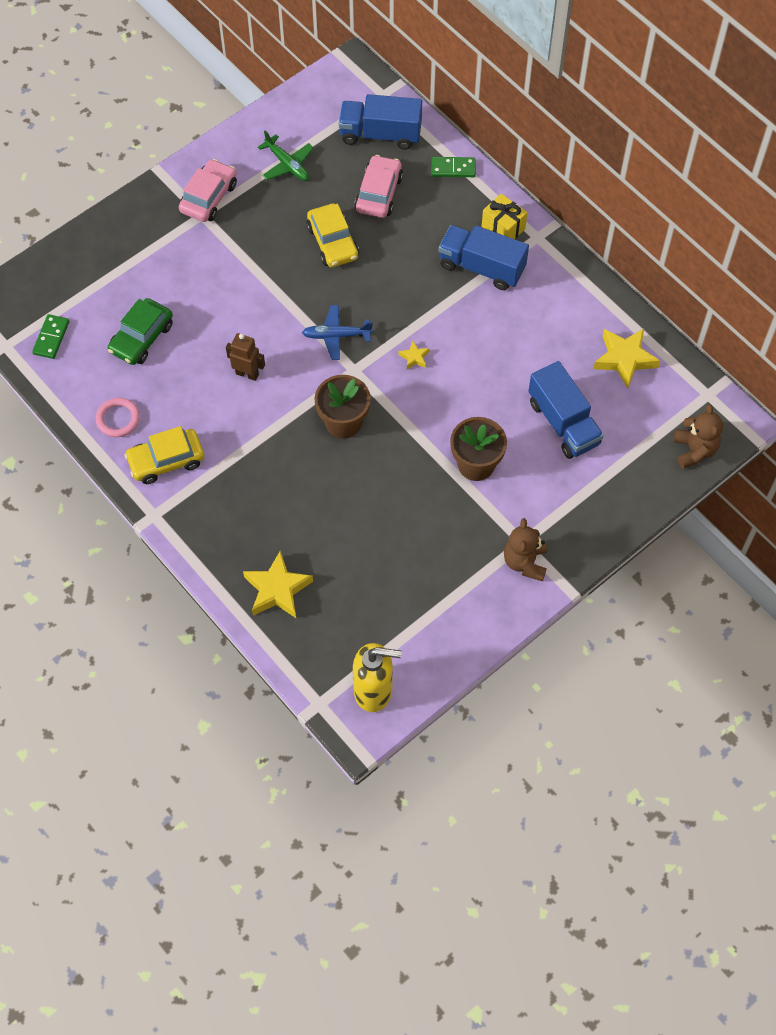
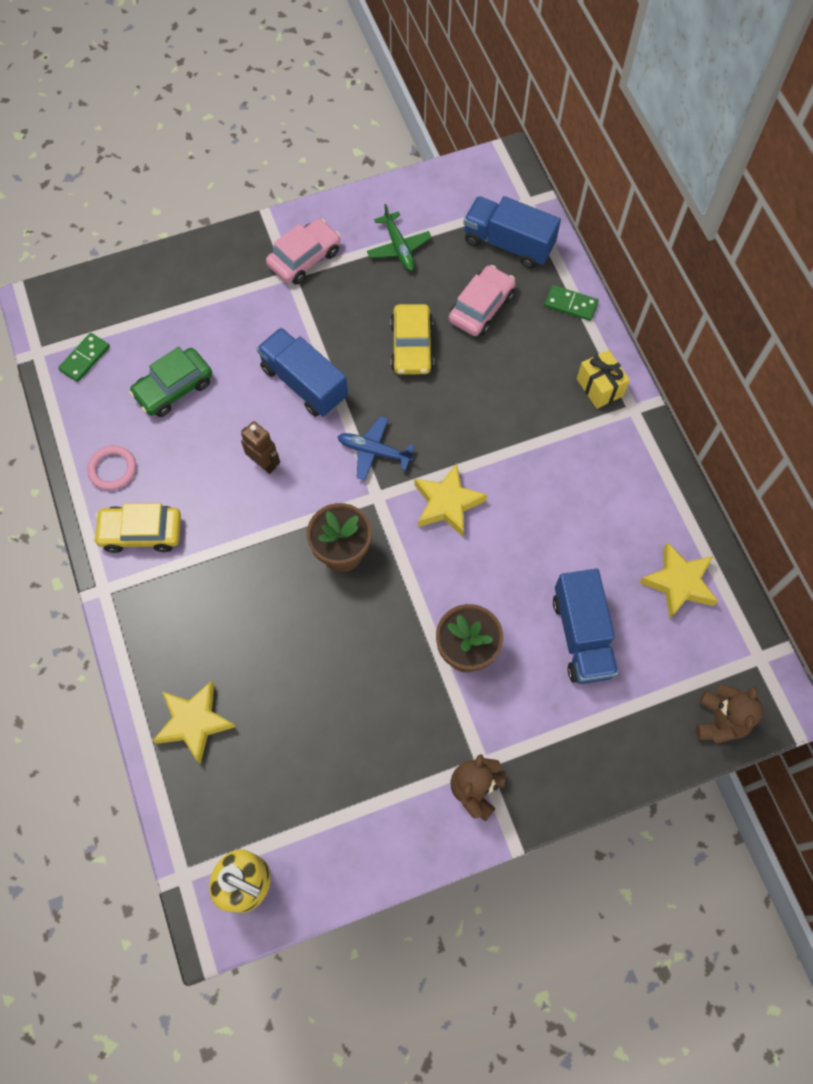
camera: 20 degrees right, 5 degrees up
(414, 357) = (447, 503): yellow star -> yellow star, size x2.08
(481, 267) = (559, 424): blue truck -> blue truck (304, 383)

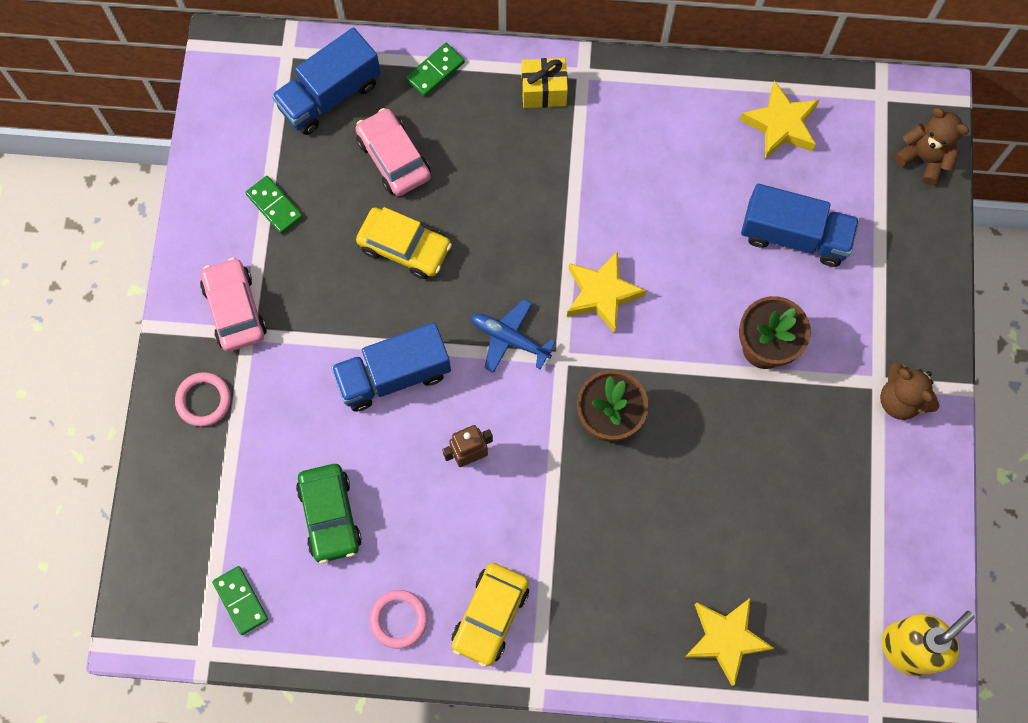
camera: 65 degrees left, 5 degrees up
(225, 269) = (203, 400): none -> pink ring
(374, 451) = (510, 339): blue plane -> blue plane turned 75 degrees clockwise
(399, 247) = (274, 206): green plane -> green domino

